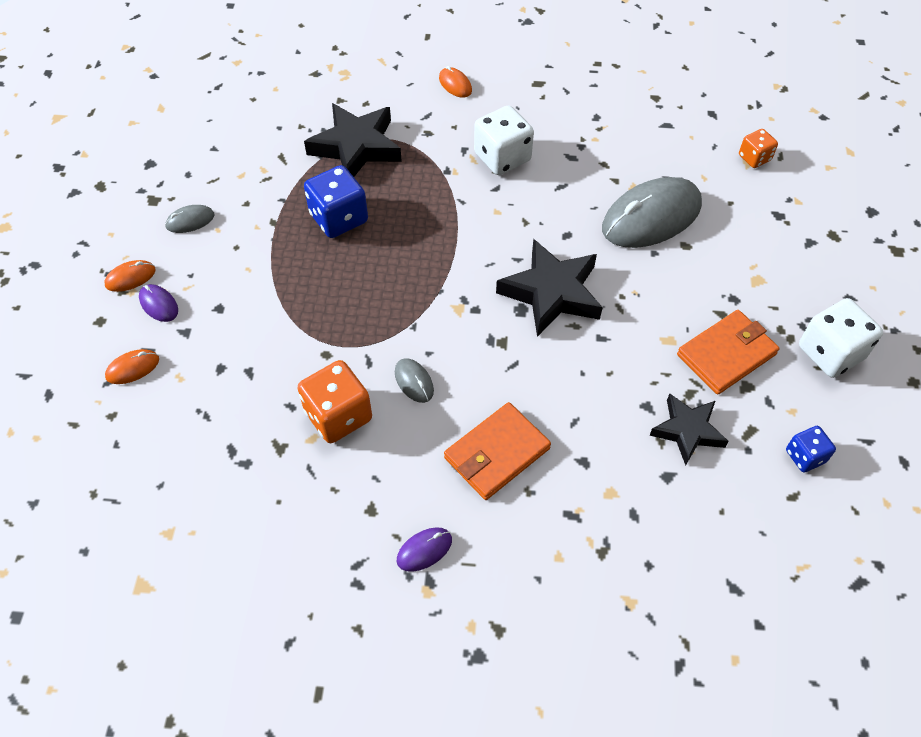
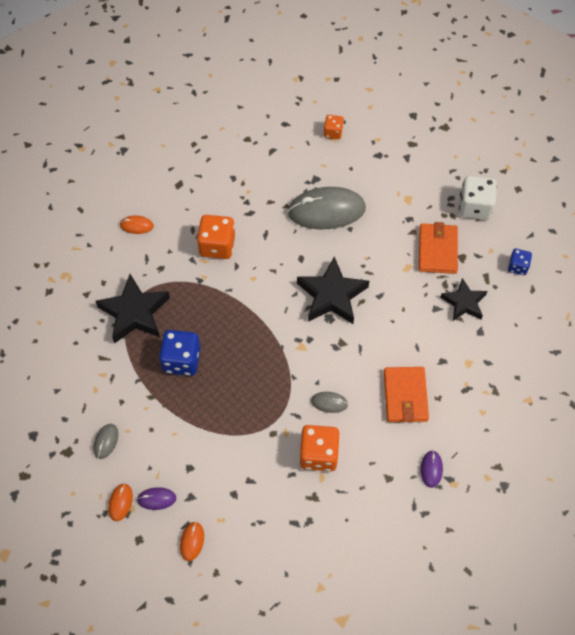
camera: 50 degrees left, 5 degrees up
(502, 157) = (217, 246): white dice -> orange dice
(651, 217) = (326, 211): grey mouse -> grey mouse turned 75 degrees clockwise

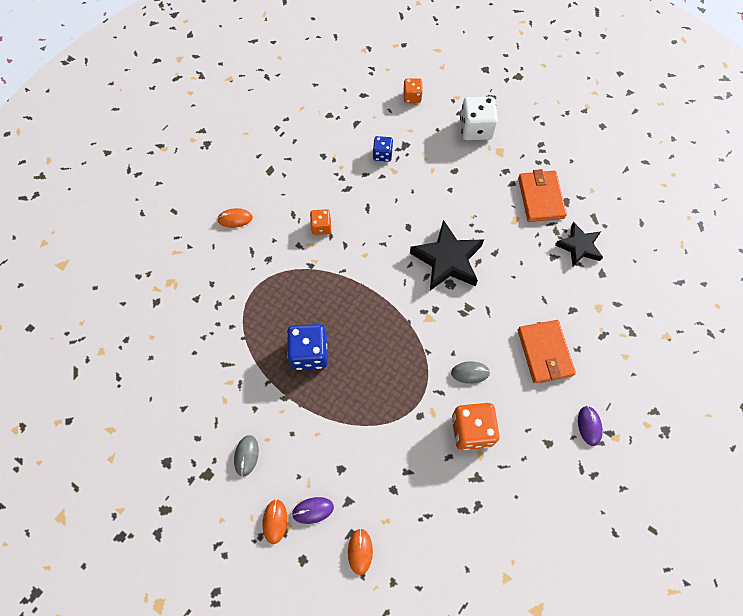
camera: 10 degrees left, 5 degrees up
(134, 312) = (250, 310): black star -> none
(217, 246) = (321, 227): orange dice -> orange dice, size x0.57
(326, 211) = (423, 175): grey mouse -> none
(474, 207) = (566, 150): white dice -> white dice (475, 129)
(517, 267) = (621, 202): blue dice -> blue dice (382, 154)

